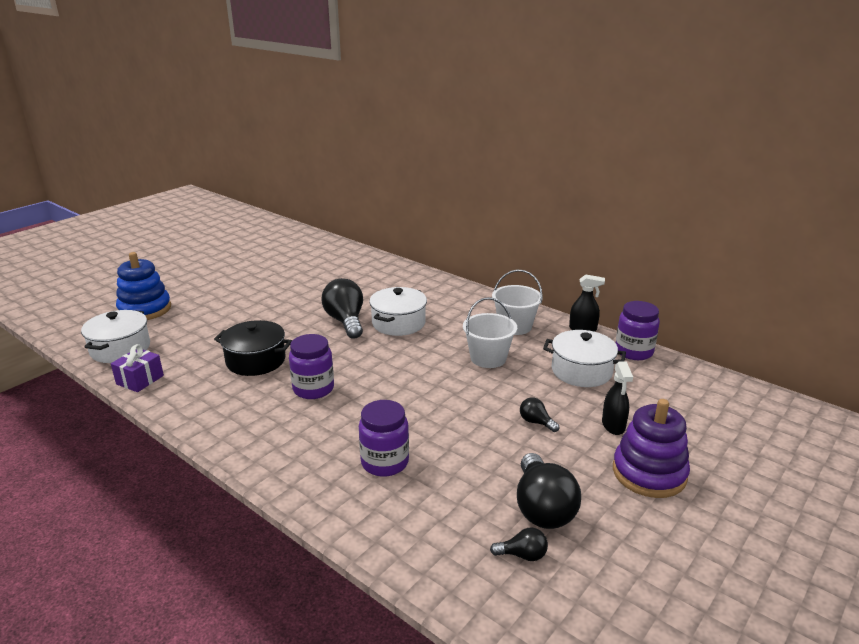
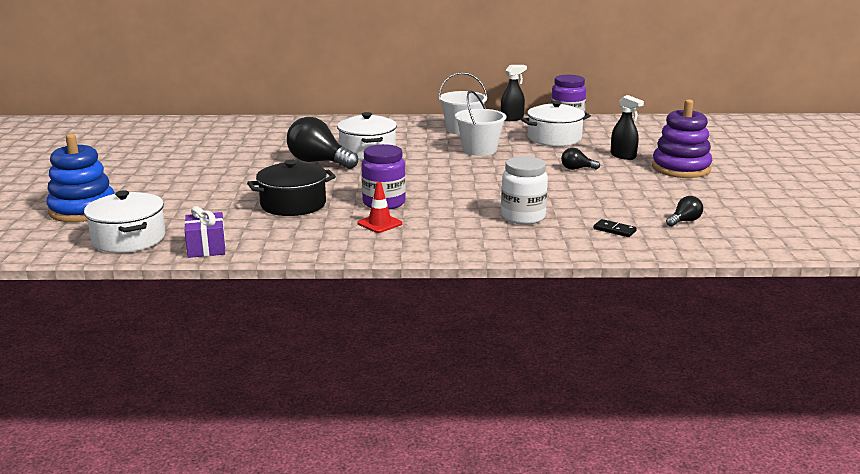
camera: 40 degrees left, 5 degrees down
(273, 411) = (379, 223): none -> red traffic cone
(385, 462) = (523, 217): purple jar -> white jar
(433, 526) = (614, 230): none -> black domino
(542, 508) = (656, 201): black light bulb -> none

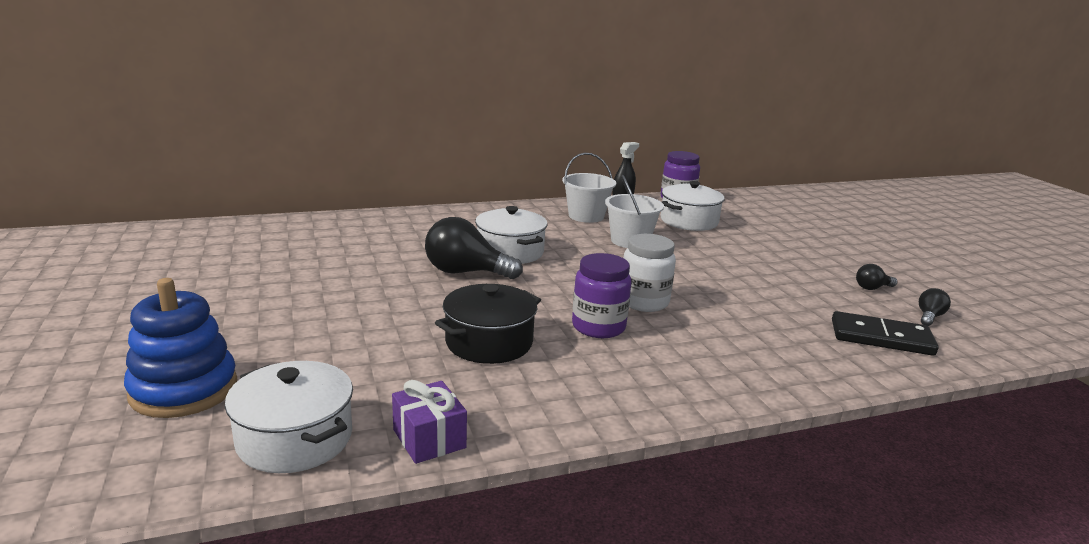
camera: 20 degrees left, 0 degrees up
(379, 223) = (624, 361): red traffic cone -> none
(523, 217) = (771, 330): white jar -> white jar (644, 302)
(576, 169) = (751, 258): black light bulb -> black light bulb (872, 288)
(614, 230) = (881, 337): black domino -> black domino, size x2.06
(623, 156) = (776, 238): black spray bottle -> none
(681, 168) = (844, 249): purple stacking toy -> none

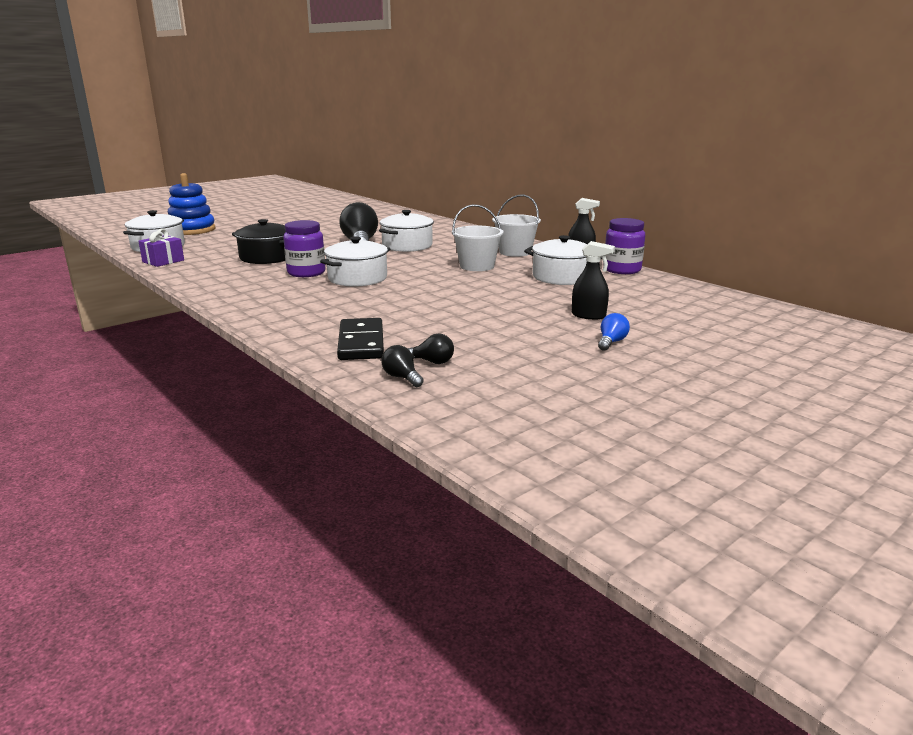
camera: 70 degrees right, 0 degrees up
(644, 302) = (357, 278): white jar -> white pot
(806, 239) = (589, 316): none -> black spray bottle
(872, 248) = (611, 342): none -> blue light bulb
(872, 288) = (481, 341): black light bulb -> black light bulb (402, 377)

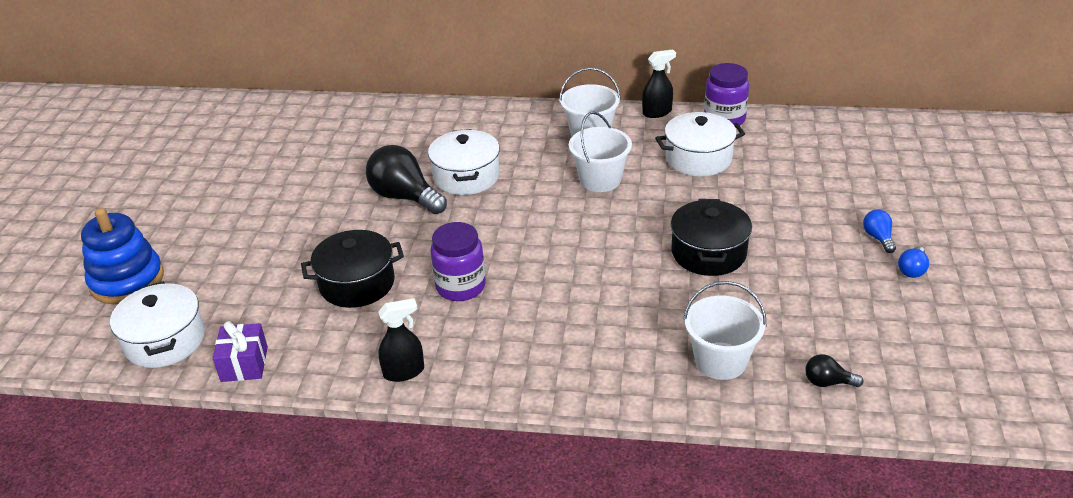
camera: 40 degrees left, 15 degrees up
(357, 278) = (530, 265): white pot -> none
(361, 343) = (720, 361): black domino -> white bucket
(432, 362) = (812, 348): black light bulb -> none
(469, 307) = (708, 253): none -> black pot
(589, 316) = (810, 209): black spray bottle -> black spray bottle (404, 372)
(601, 363) = (912, 270): none -> blue light bulb

